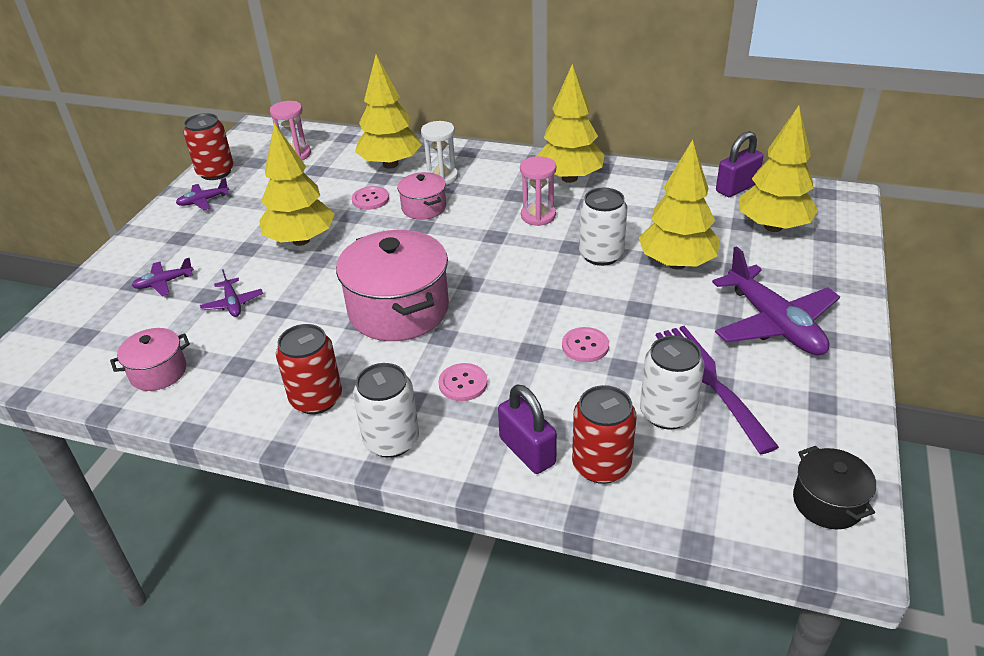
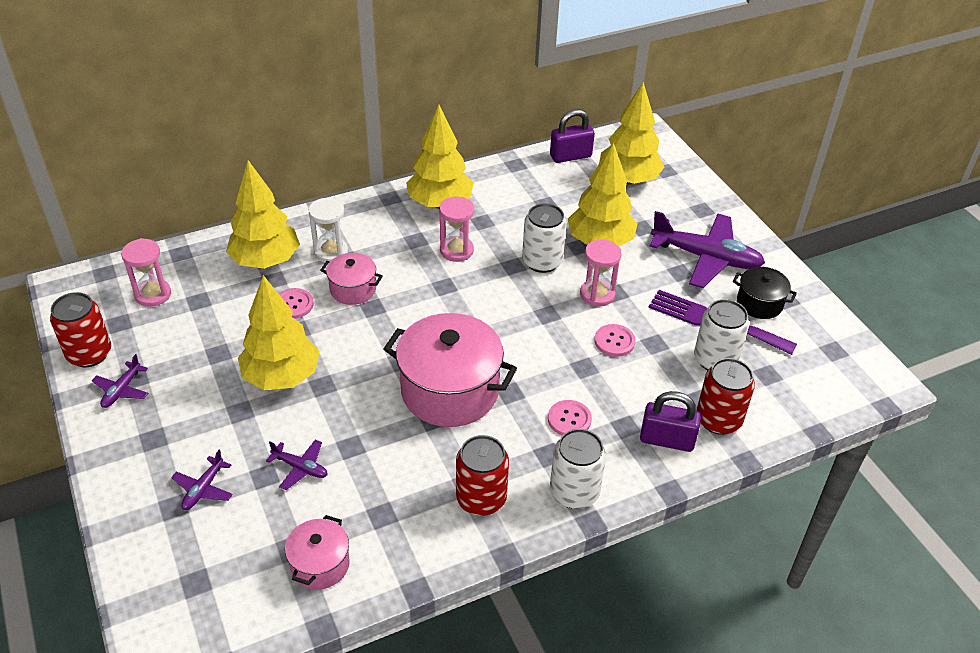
camera: 45 degrees left, 5 degrees up
(618, 302) = (597, 294): none -> pink hourglass
(736, 187) = (570, 156): purple padlock -> purple padlock turned 60 degrees clockwise
(827, 502) = (851, 363): black pot -> black pot (759, 303)

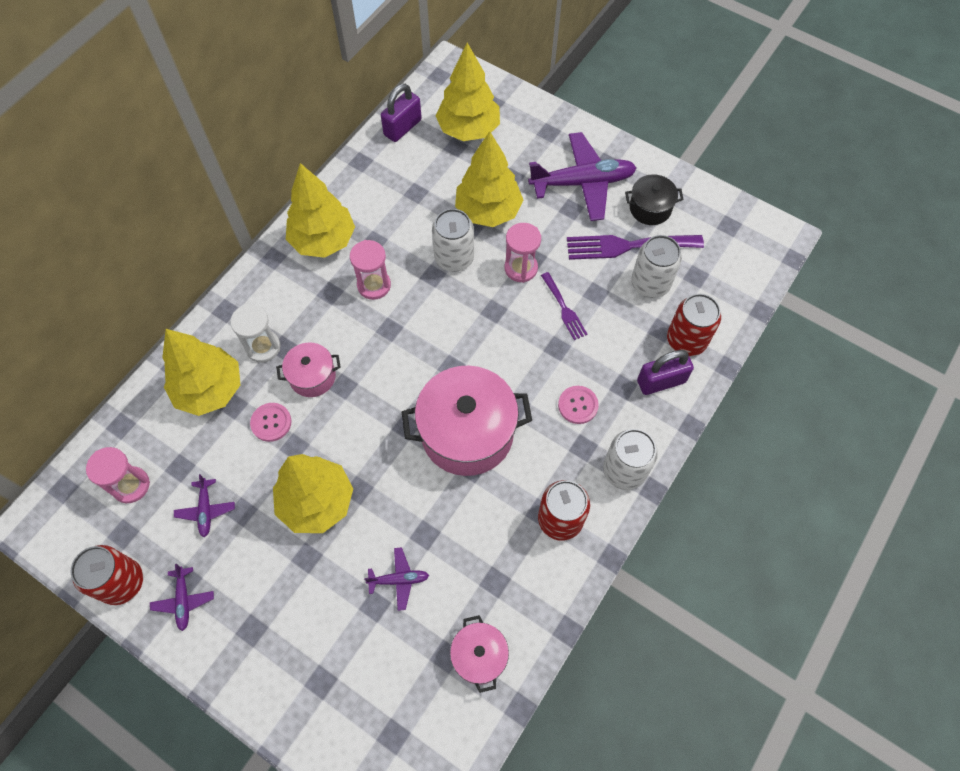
camera: 30 degrees left, 20 degrees up
(203, 489) = (333, 649): purple plane -> purple plane (206, 510)
(614, 341) = (564, 309): pink button -> purple fork

